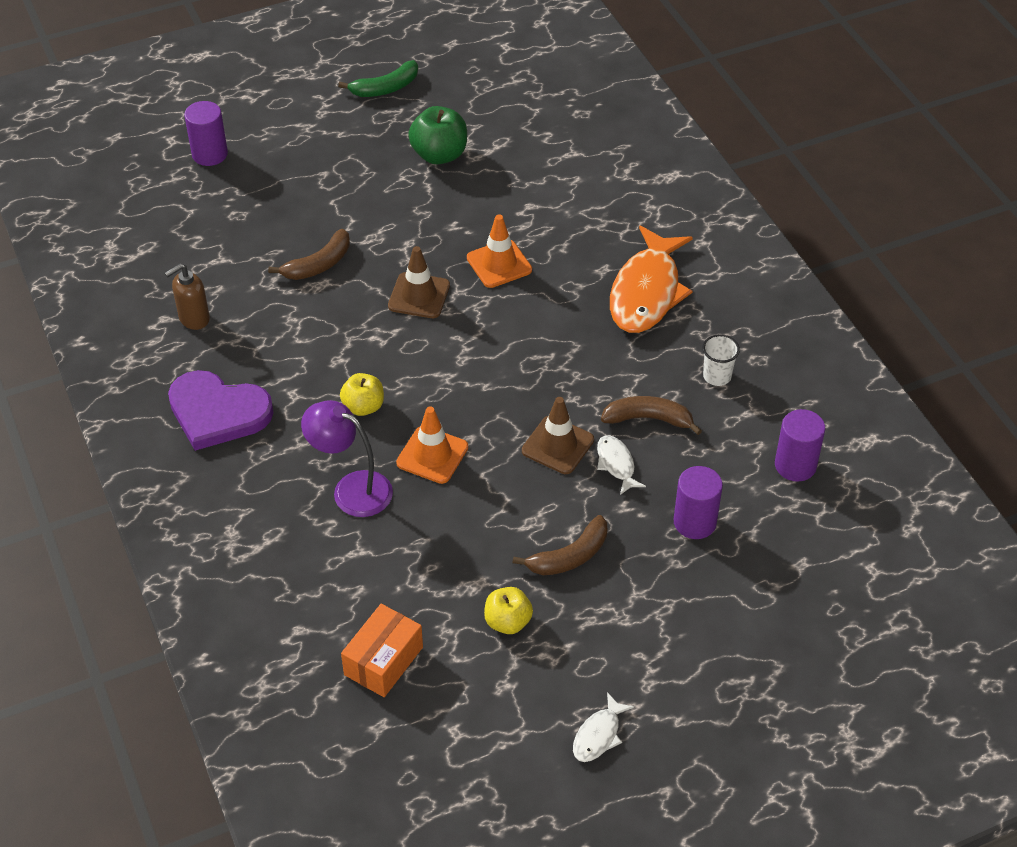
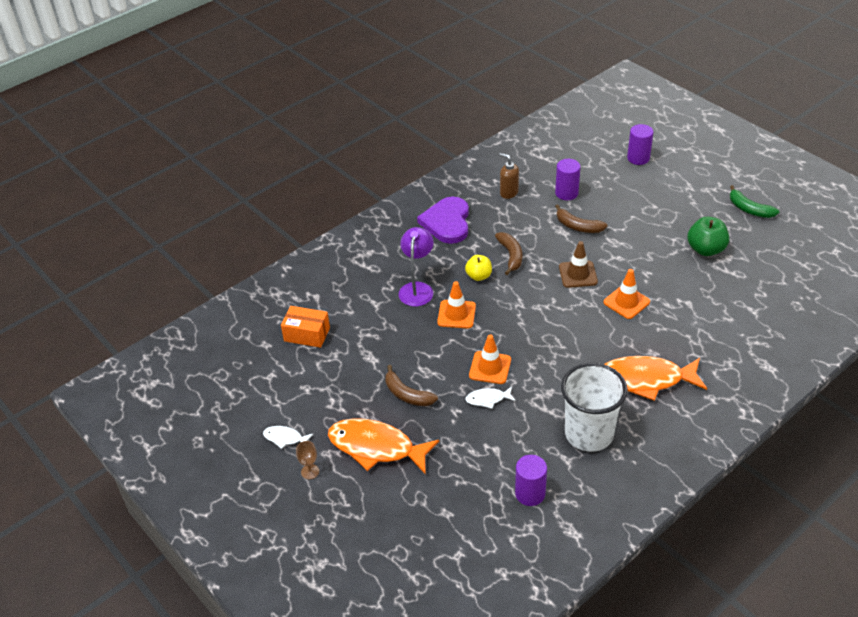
camera: 75 degrees right, 5 degrees down
(508, 622) = (350, 378): yellow apple -> none
(557, 445) = (490, 368): brown traffic cone -> orange traffic cone
(616, 464) = (488, 399): white fish -> white fish turned 150 degrees counterclockwise
(648, 419) = (533, 406): brown banana -> brown banana (511, 256)
(658, 618) = (376, 447): none -> orange fish
(676, 714) = (310, 471): none -> brown goblet
(694, 522) = (458, 449): purple cylinder -> purple cylinder (566, 193)
(717, 376) = (589, 434): white cup -> white cup, size x2.39

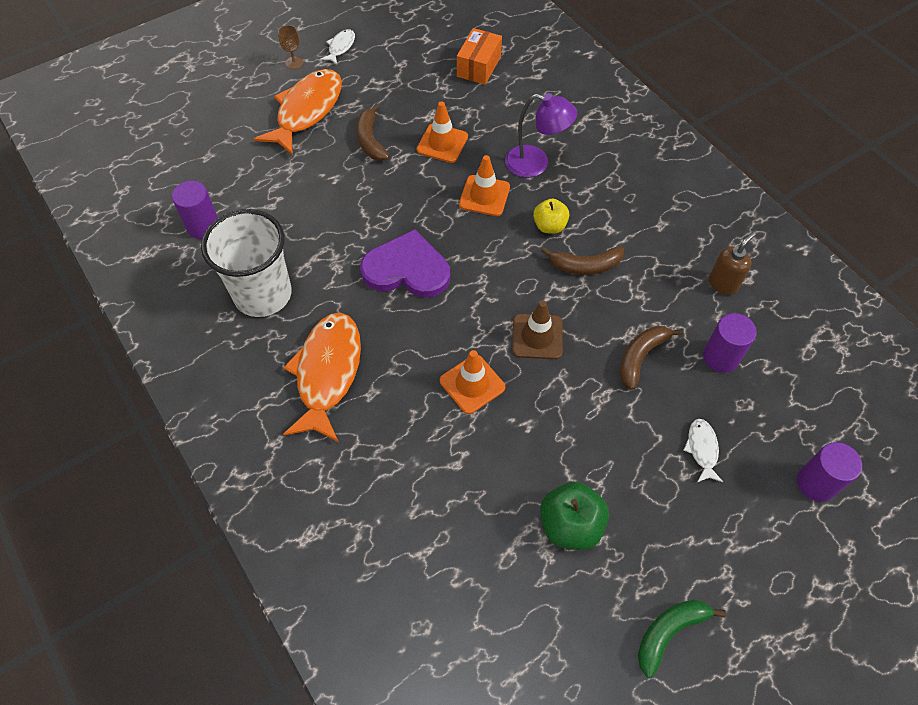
camera: 95 degrees right, 15 degrees up
(407, 394) = (370, 140): brown banana -> brown banana turned 60 degrees counterclockwise
(447, 222) = (660, 206): purple heart -> purple heart (407, 269)
(488, 399) = (343, 208): white fish -> white fish (702, 449)
(490, 368) = (390, 216): orange traffic cone -> orange traffic cone (442, 143)

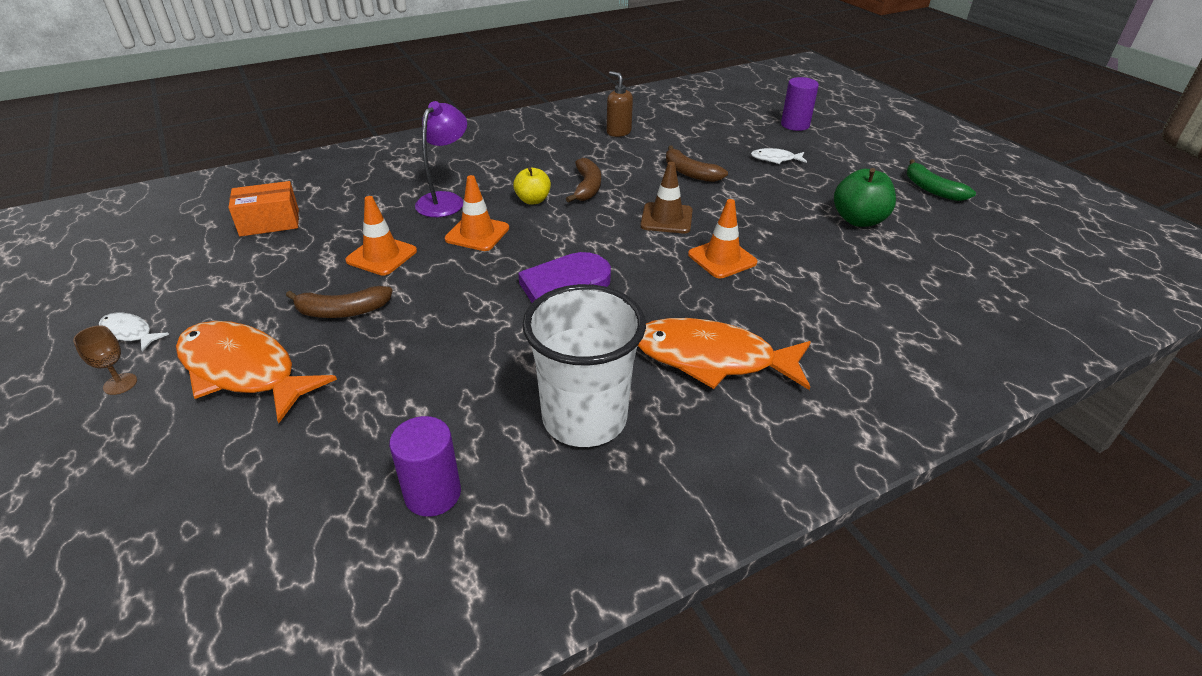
camera: 85 degrees left, 20 degrees down
(479, 67) = (269, 222): orange box -> orange box turned 45 degrees counterclockwise
(720, 357) = (690, 142): purple cylinder -> none

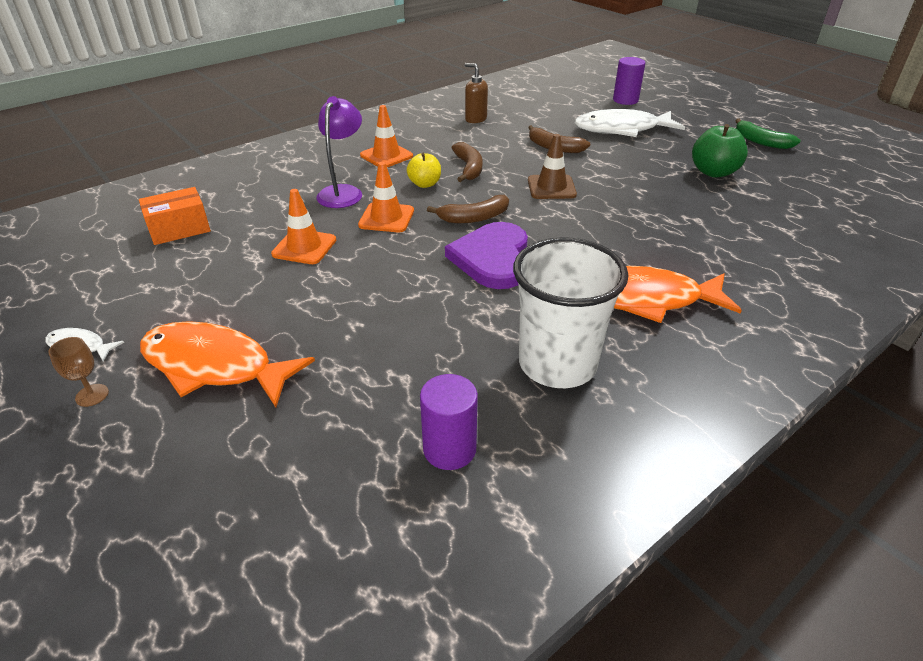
camera: 10 degrees left, 0 degrees up
(342, 311) = (289, 300): brown banana -> brown banana (474, 218)
(722, 258) = (614, 215): orange traffic cone -> orange traffic cone (386, 156)
(775, 159) = (622, 129): white fish -> white fish, size x2.19

